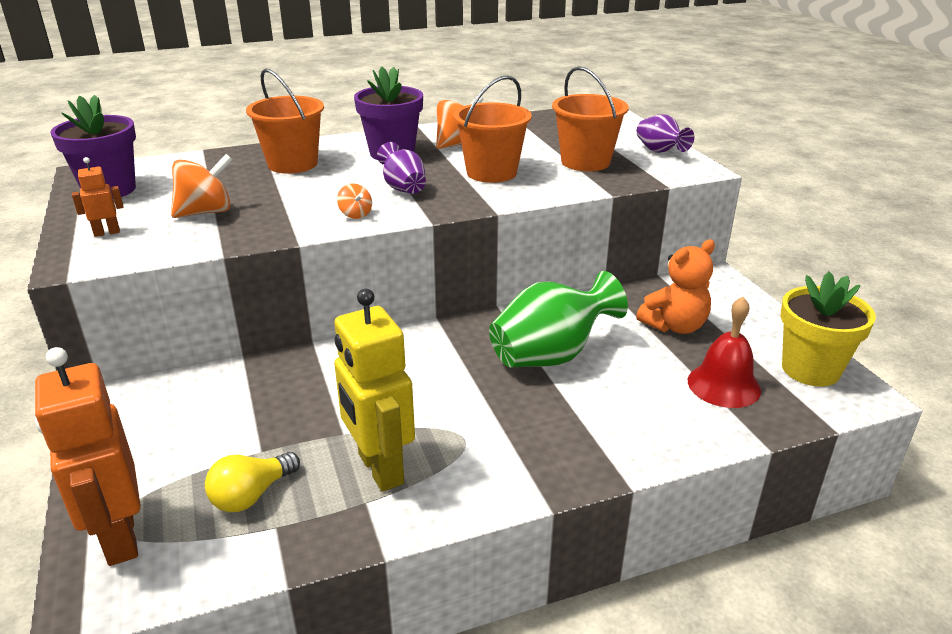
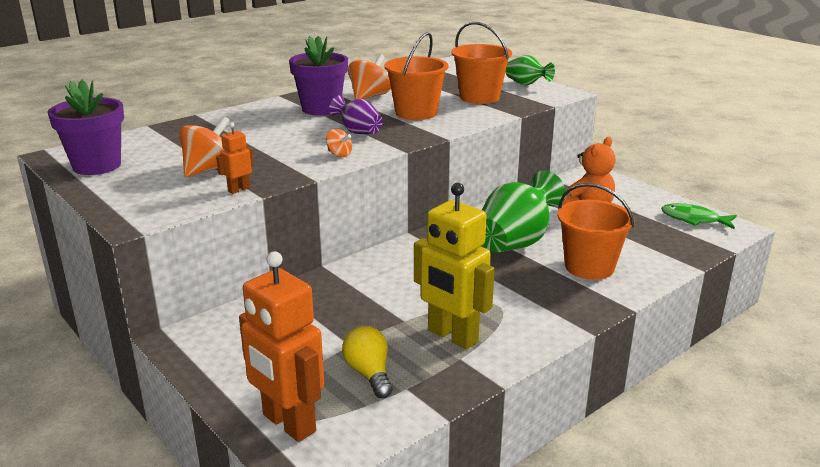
camera: 20 degrees left, 5 degrees down
(107, 233) = (136, 196): orange robot -> orange robot (239, 189)
(251, 495) = (369, 373): yellow light bulb -> yellow light bulb turned 135 degrees clockwise
(292, 164) = (244, 126): orange bucket -> orange bucket (589, 267)
(659, 151) = (526, 84): purple vase -> green vase
(723, 385) = (646, 239): red bell -> none
(810, 369) = (694, 219): yellow flower pot -> green fish

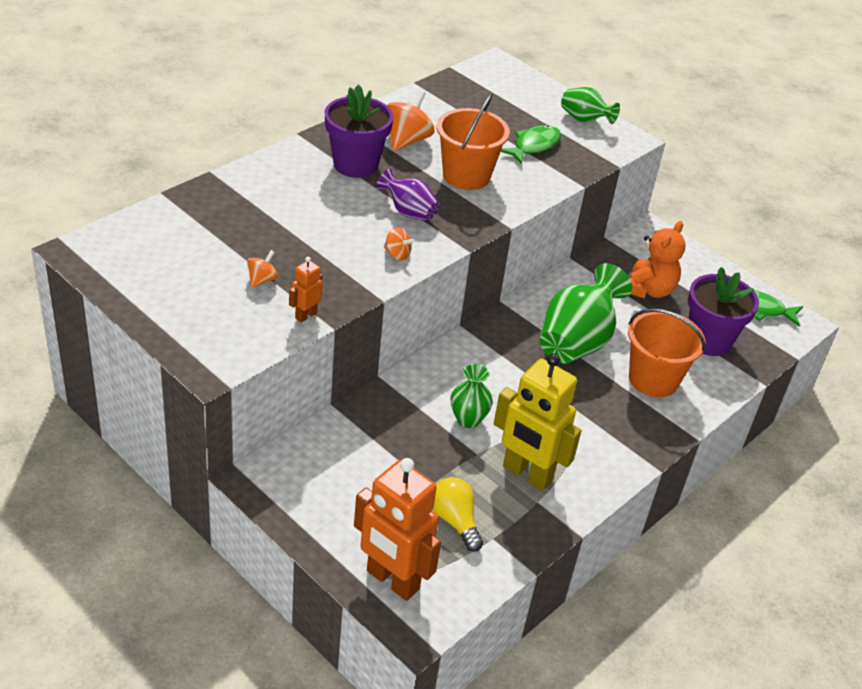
camera: 10 degrees left, 15 degrees up
(97, 166) = (134, 270): purple flower pot -> purple flower pot (709, 340)
(209, 170) = (262, 280): orange spinning top -> orange spinning top, size x0.53
(400, 295) = (468, 419): none -> green vase
(479, 97) = (533, 146): orange bucket -> green fish

